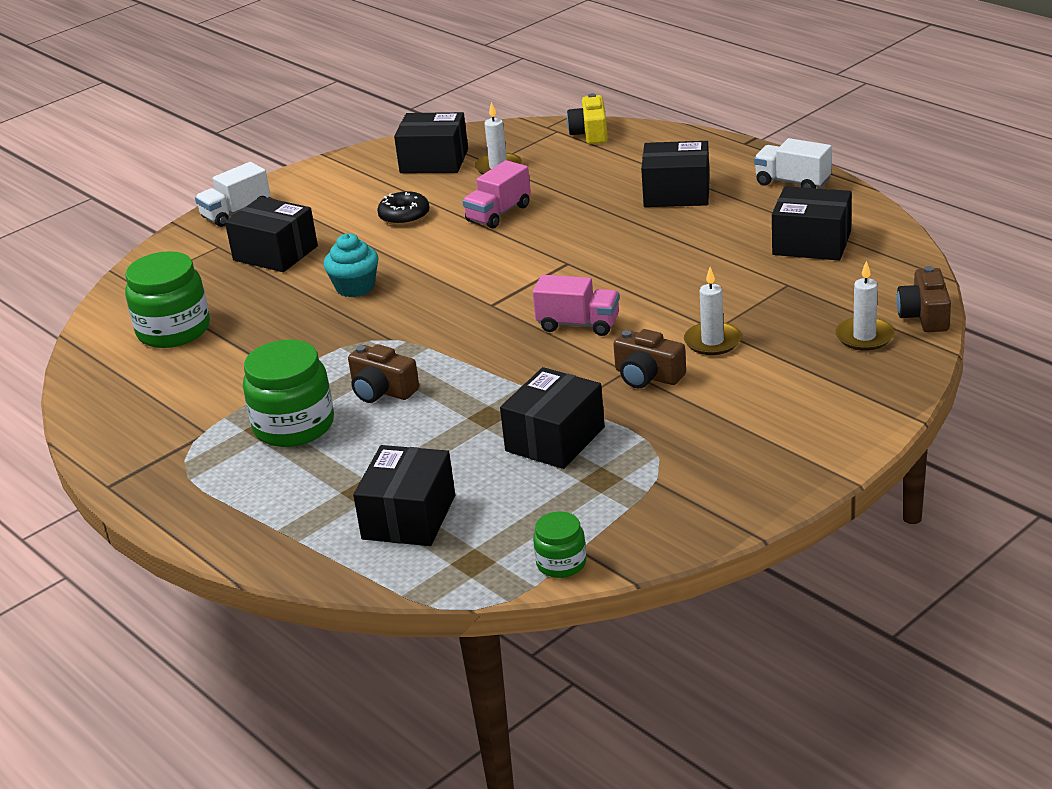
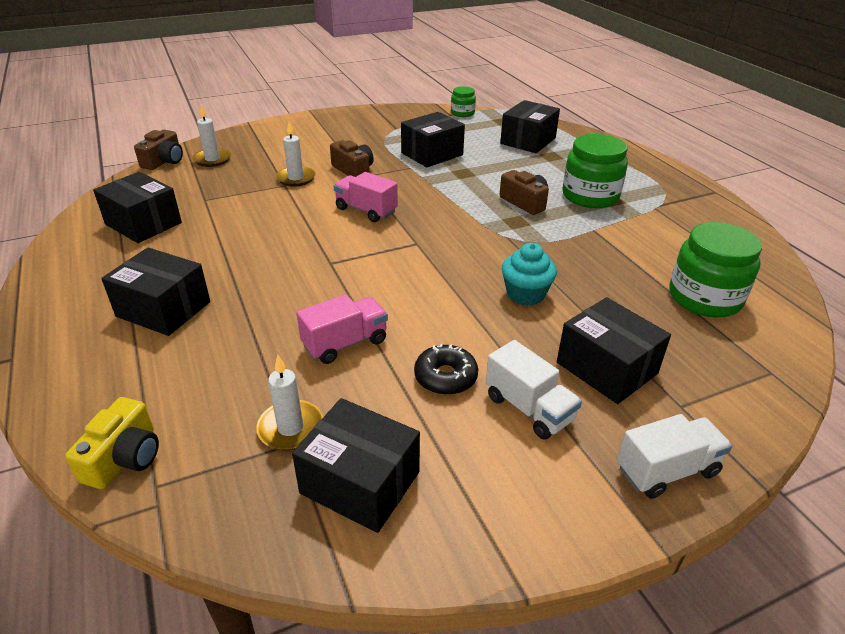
camera: 165 degrees left, 5 degrees up
(792, 182) = (61, 286): white truck -> white truck (529, 408)

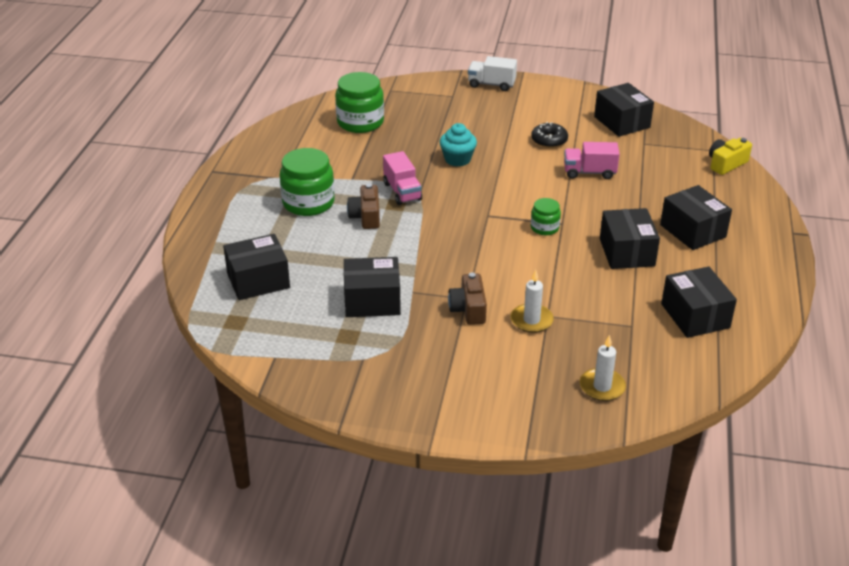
camera: 145 degrees left, 0 degrees up
(164, 161) = (657, 406): brown camera -> none
(290, 428) = (642, 148): white candle -> none
(366, 210) = (498, 257): pink truck -> pink truck (402, 191)
(462, 113) = (257, 355): green jar -> green jar (544, 228)
(529, 408) = (522, 117): white truck -> none
(606, 368) = (464, 117): black box -> black box (627, 252)

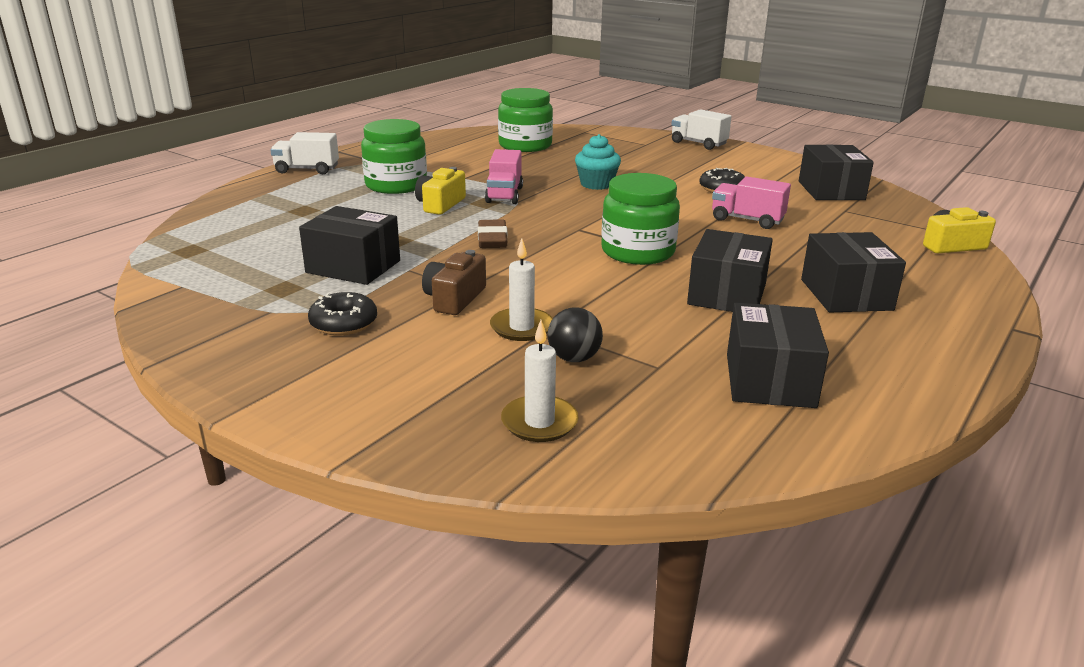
camera: 25 degrees right, 10 degrees down
(214, 203) = (307, 170): none -> white truck
(258, 280) = (261, 226): black box -> none
(366, 216) = (440, 204): brown camera -> yellow camera
(421, 353) = (344, 323): none -> black donut
(439, 244) = (492, 239): none -> brown eraser
(544, 228) = (638, 252): green jar -> green jar, size x1.87
(582, 335) = (574, 358): none -> black ball

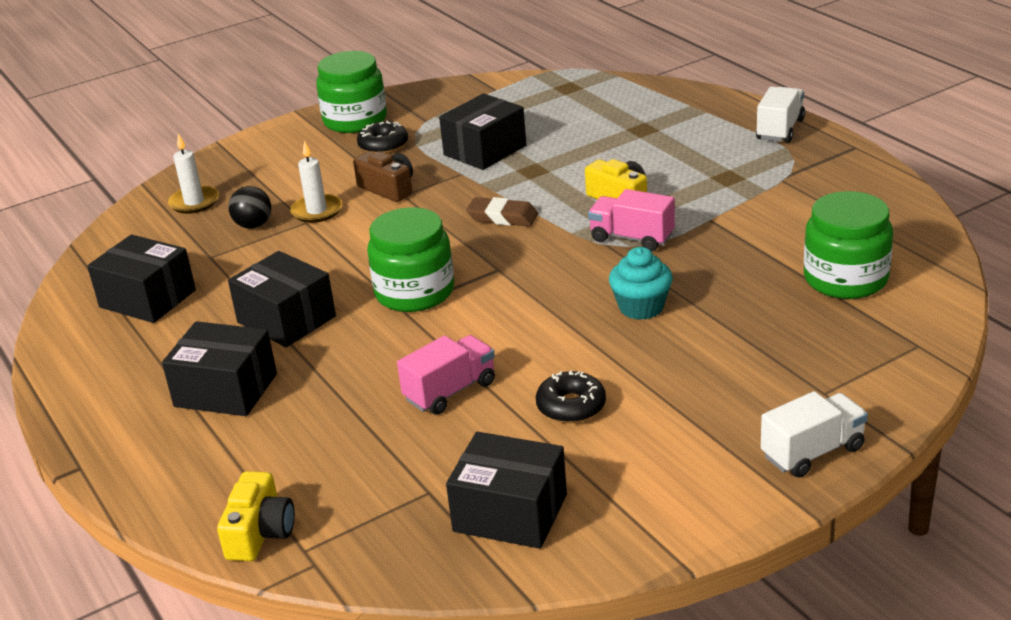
camera: 115 degrees right, 5 degrees up
(396, 185) = (700, 177): green jar -> green jar (355, 120)

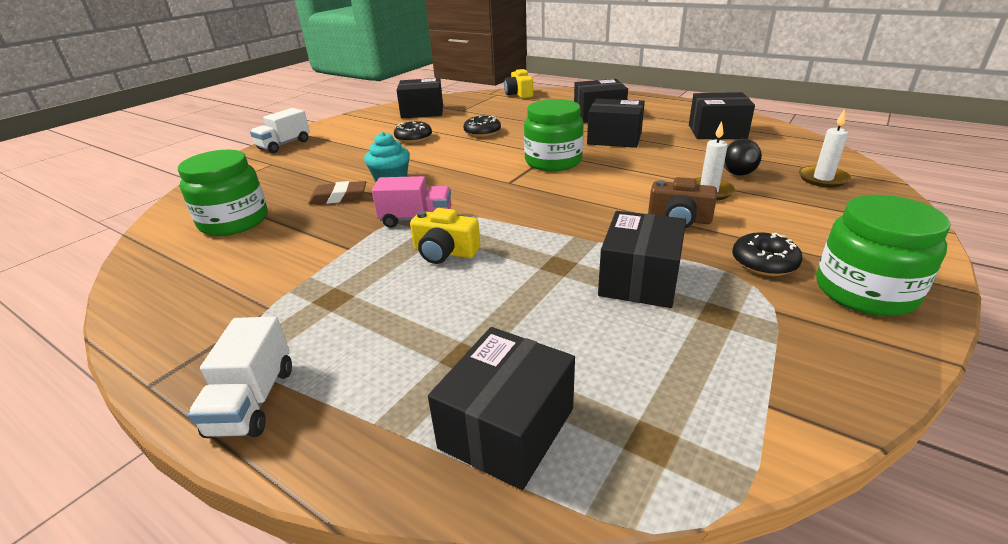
camera: 155 degrees right, 0 degrees up
(450, 391) = (482, 132): pink truck -> black donut
(502, 217) = (542, 215): brown eraser -> brown eraser (339, 197)
(635, 100) = (507, 428): none -> black box

